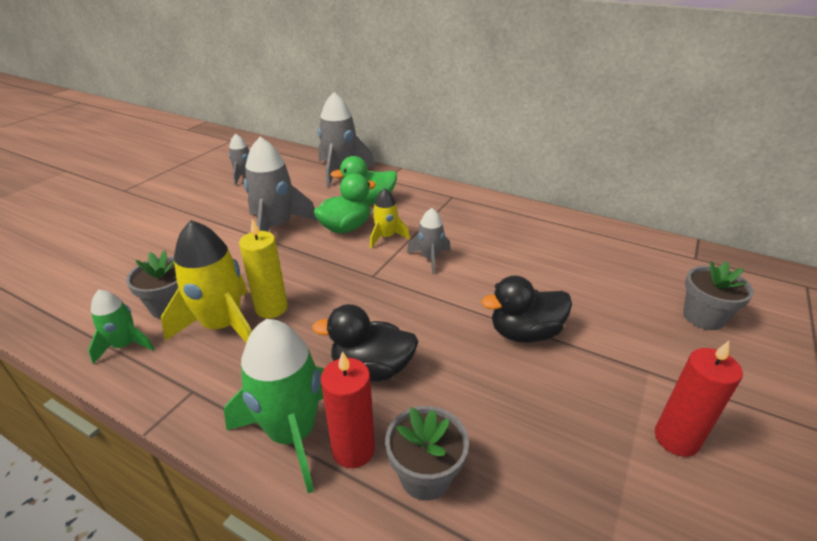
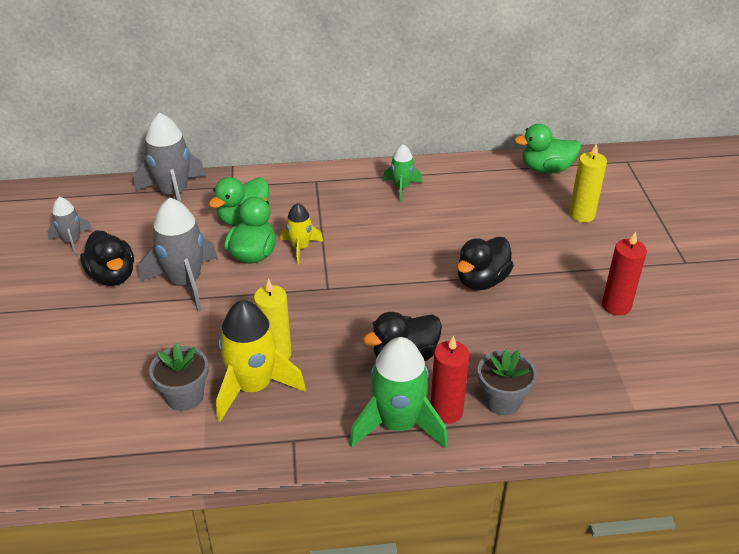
camera: 35 degrees left, 5 degrees up
(125, 345) = (190, 442): green rocket -> green rocket (401, 188)
(239, 205) = (112, 276): none -> black duck
(430, 258) = (358, 251): grey rocket -> none
(691, 260) = (546, 169): none -> green duck
(703, 317) = (581, 215): grey flower pot -> yellow candle

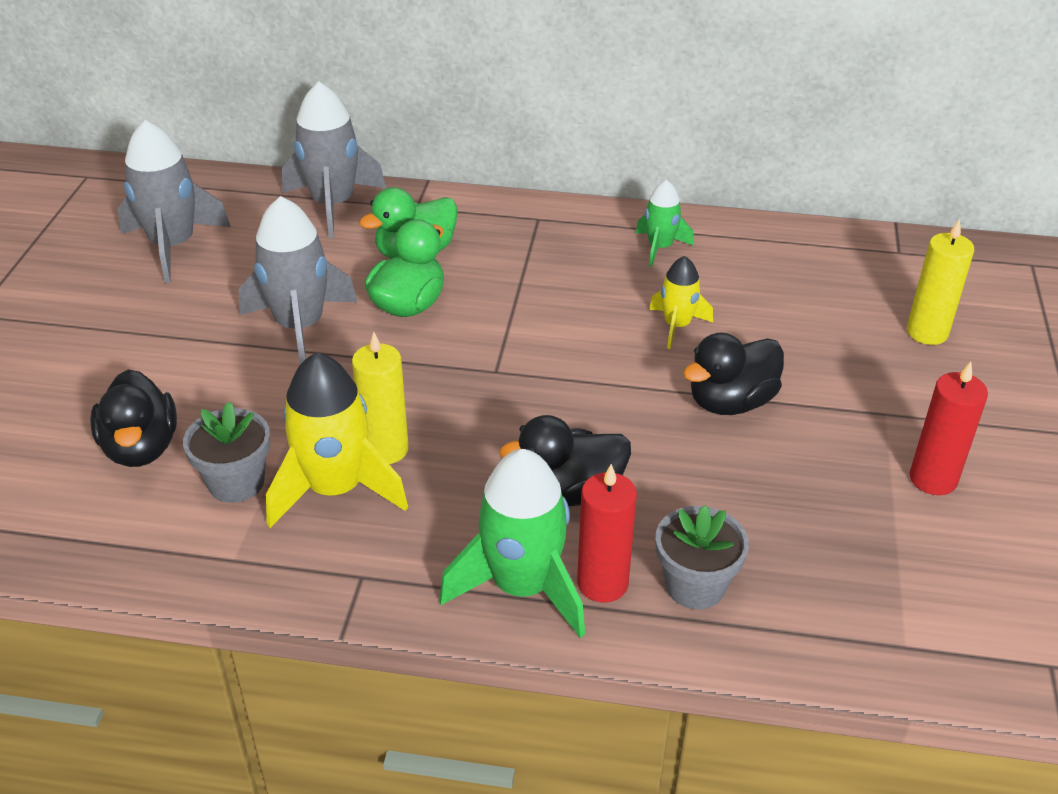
camera: 15 degrees right, 0 degrees up
(72, 241) = (173, 246): grey rocket -> grey rocket, size x1.79
(112, 276) = (207, 301): black duck -> black duck (141, 448)
(300, 248) = (479, 308): yellow rocket -> yellow rocket (677, 326)
(546, 169) = (895, 256): green duck -> none

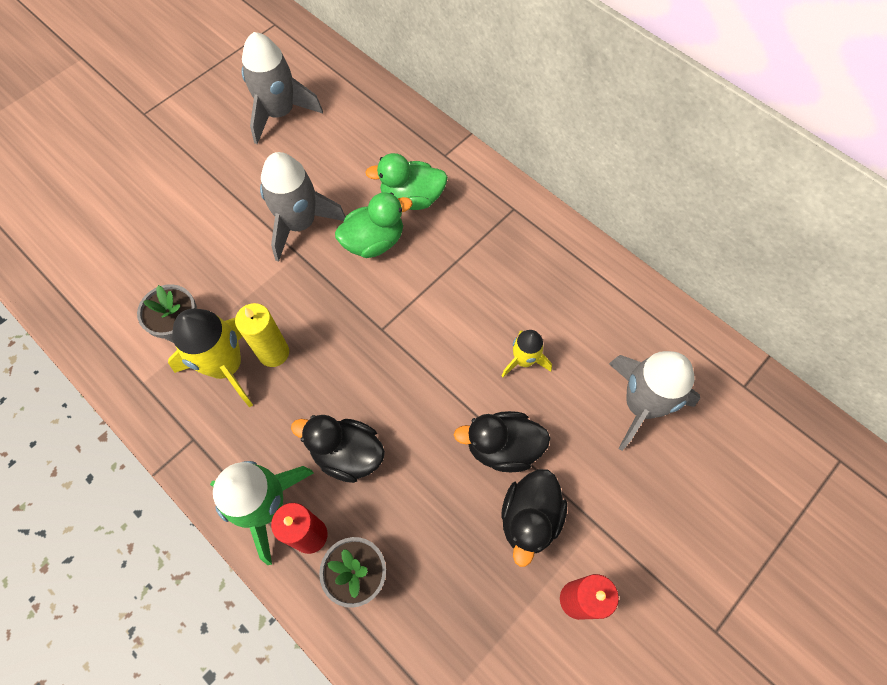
camera: 35 degrees right, 25 degrees up
(141, 448) = (154, 270): black duck -> black duck (529, 518)
(333, 205) = (395, 126): grey rocket -> grey rocket (641, 405)
(660, 248) = (572, 282): green rocket -> none
(927, 332) = (693, 474): yellow candle -> none

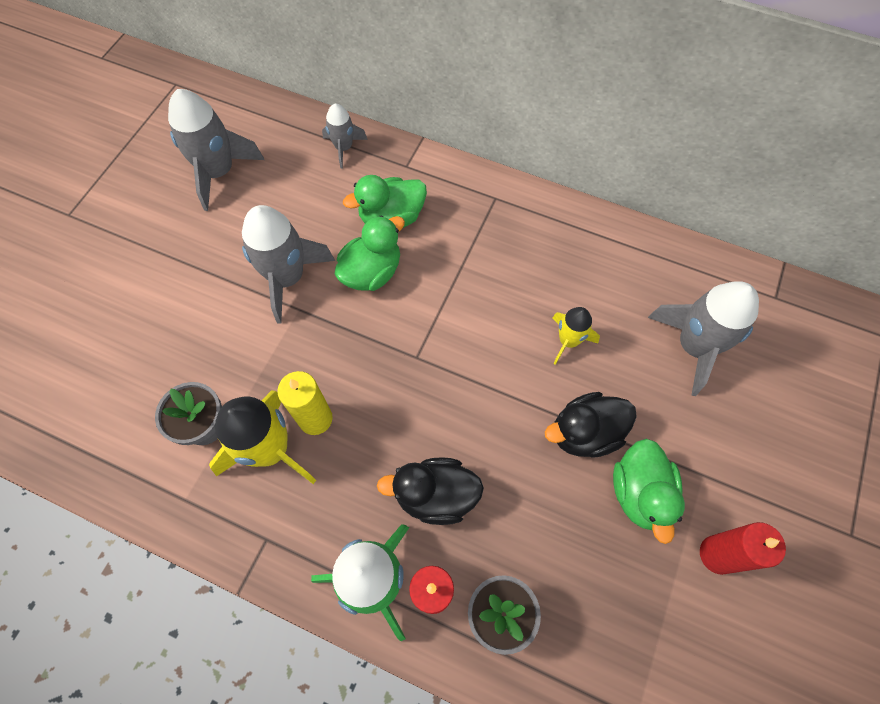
camera: 20 degrees left, 0 degrees up
(396, 122) = (344, 148): none -> grey rocket
(529, 518) = (640, 493): black duck -> green duck

